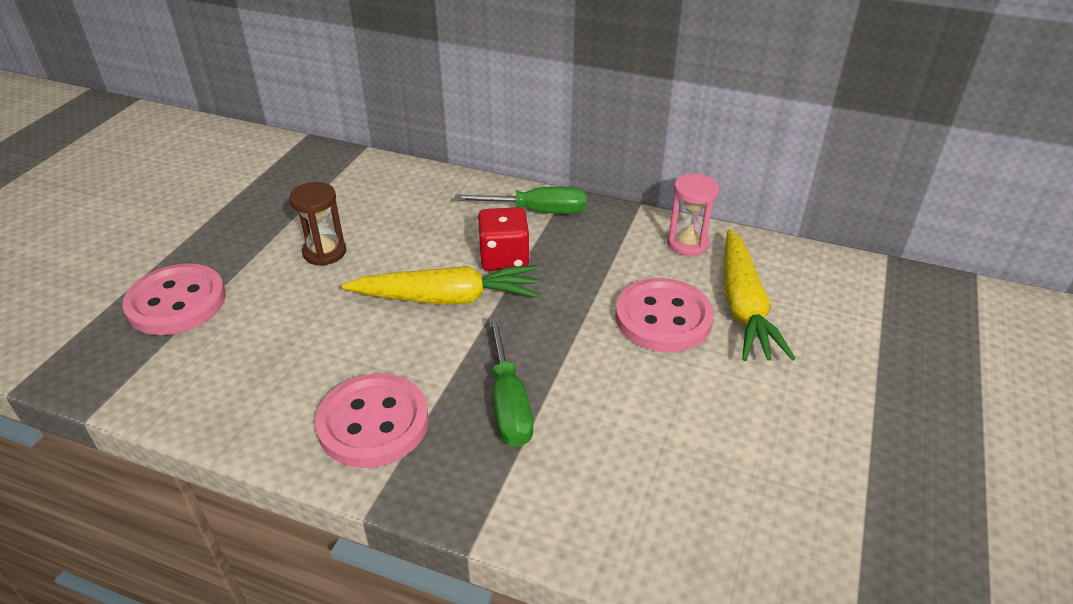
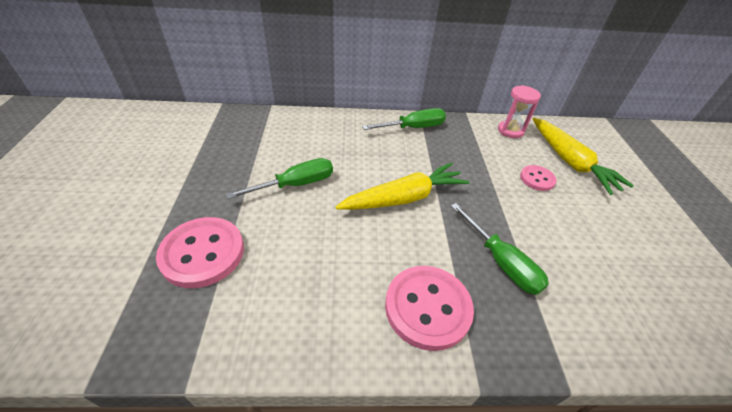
camera: 25 degrees left, 5 degrees up
(324, 252) = (295, 184): brown hourglass -> green screwdriver
(504, 258) = (418, 162): red dice -> none
(663, 318) = (537, 179): pink button -> pink button, size x0.55

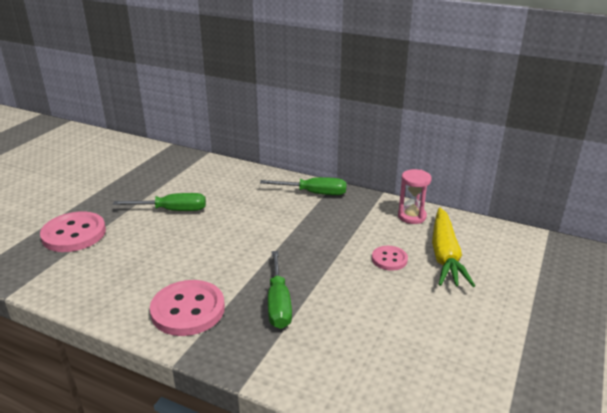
camera: 30 degrees right, 15 degrees down
(404, 198) = (247, 240): yellow carrot -> none

